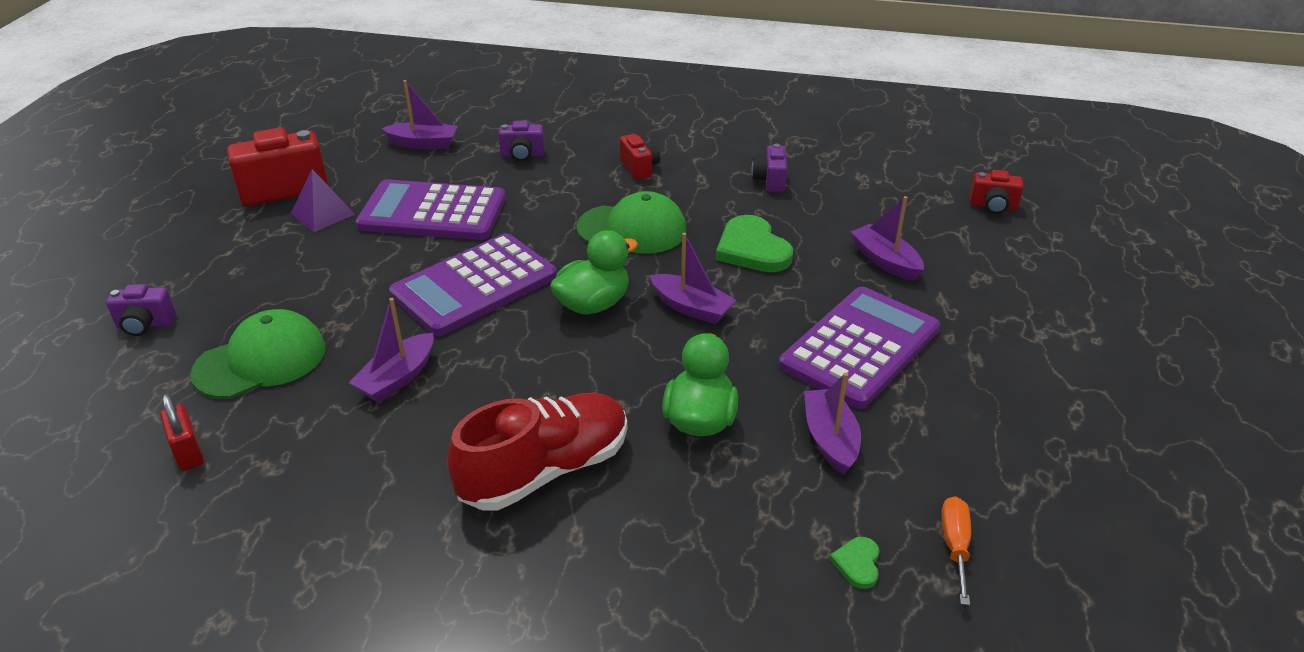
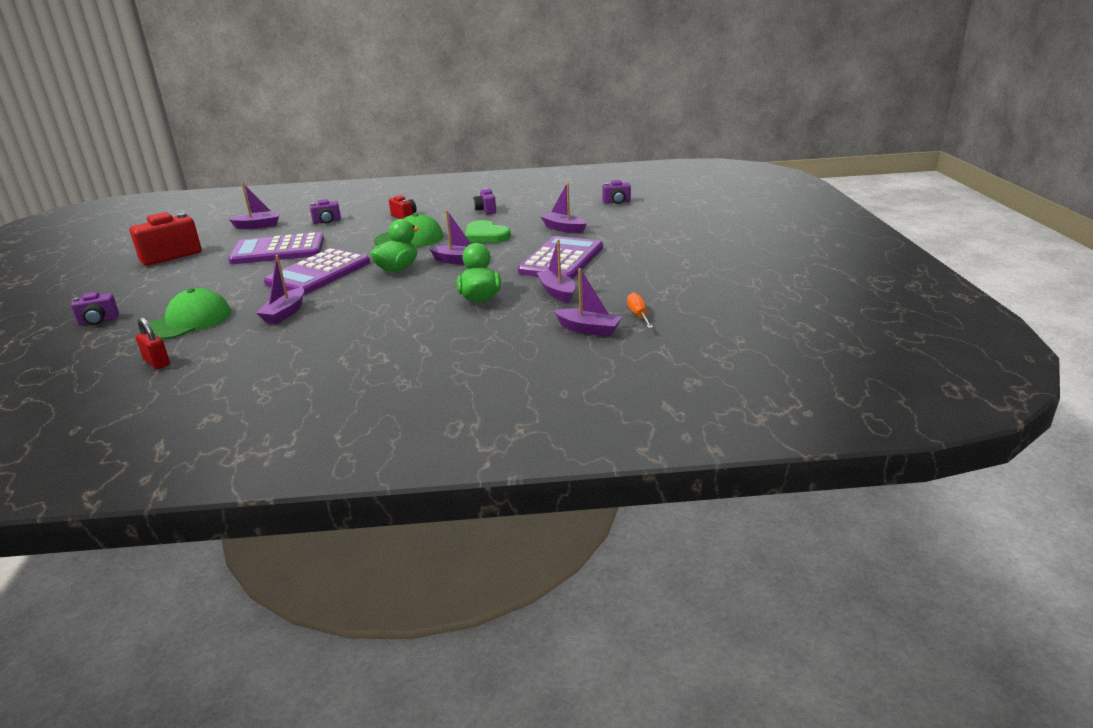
camera: 15 degrees left, 10 degrees down
(322, 214) = (202, 261): purple pyramid -> none
(545, 470) = (395, 330): red shoe -> none
(857, 563) = (588, 329): green heart -> purple boat
(993, 206) = (616, 202): red camera -> purple camera

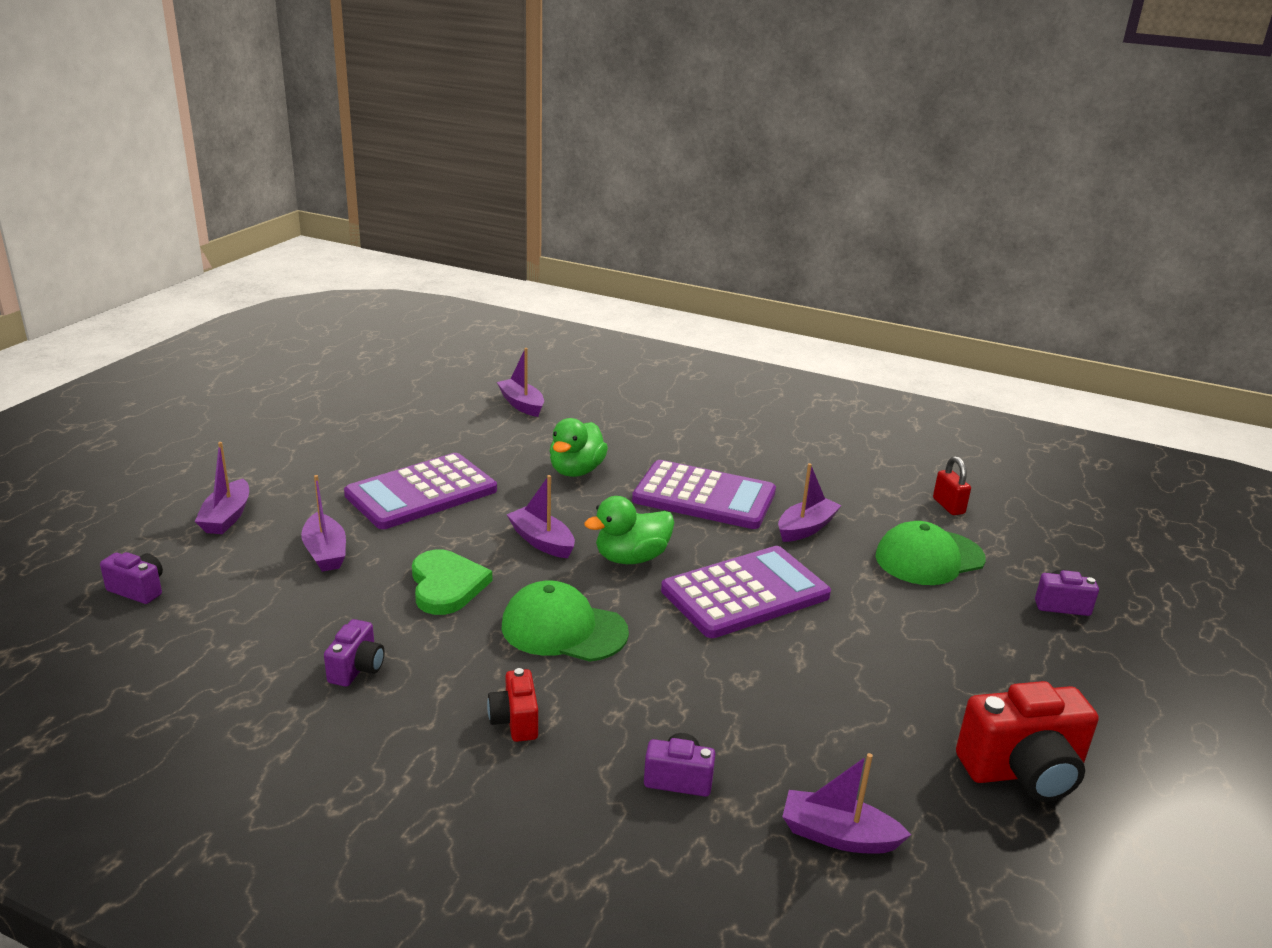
camera: 155 degrees left, 0 degrees up
(278, 250) = (801, 693): purple calculator -> purple calculator (704, 496)
(557, 292) = (493, 449): purple boat -> purple boat (227, 517)
(638, 315) = (461, 402): orange screwdriver -> none

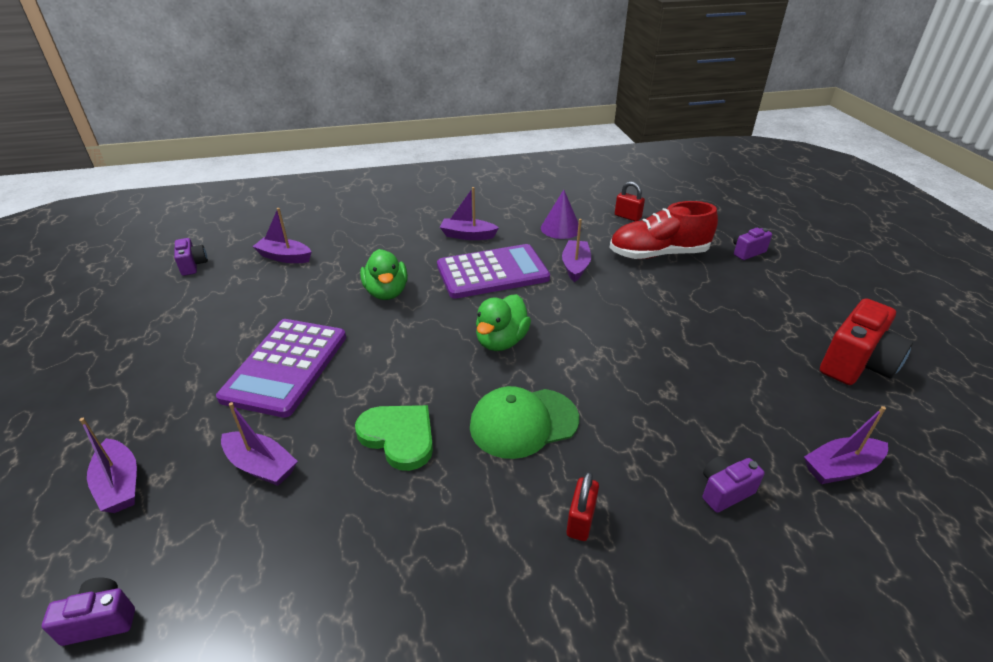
camera: 35 degrees left, 10 degrees up
(357, 669) = (413, 559): purple camera -> purple camera (193, 265)
(515, 721) = (580, 520): red camera -> red padlock
(542, 541) = (427, 360): purple boat -> purple boat (467, 235)
(745, 593) = (597, 329): purple calculator -> none
(842, 486) = (560, 228): none -> purple cone
(929, 558) = (658, 254): green cap -> red shoe

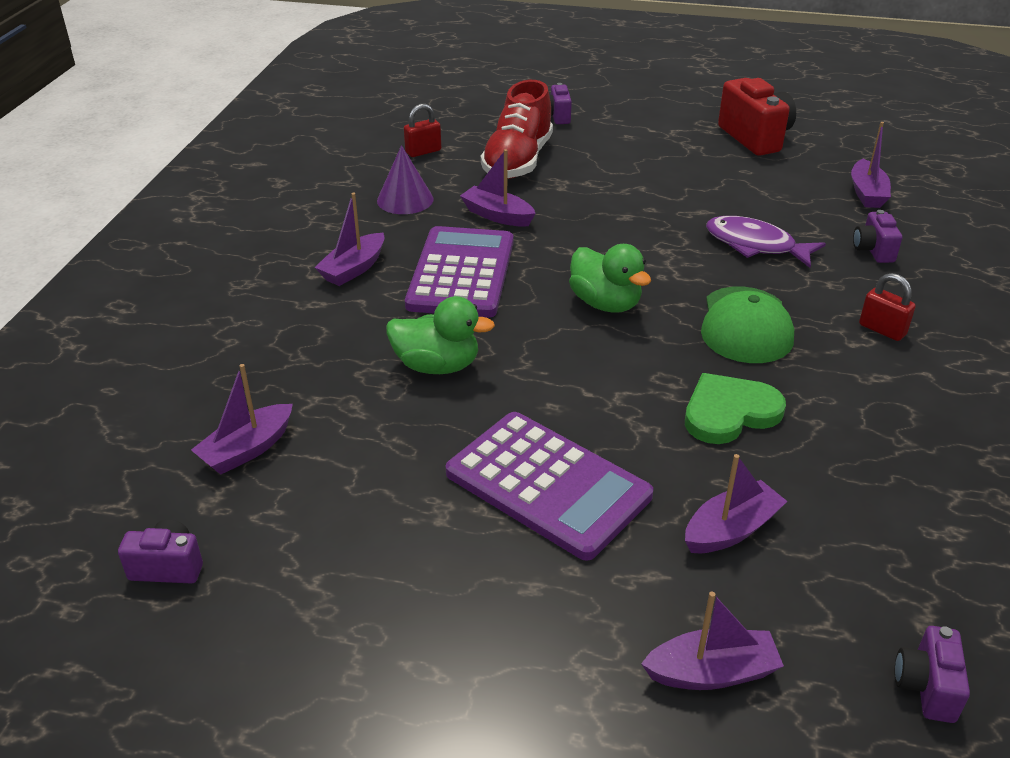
camera: 65 degrees left, 0 degrees up
(655, 403) = (755, 245): none -> purple fish

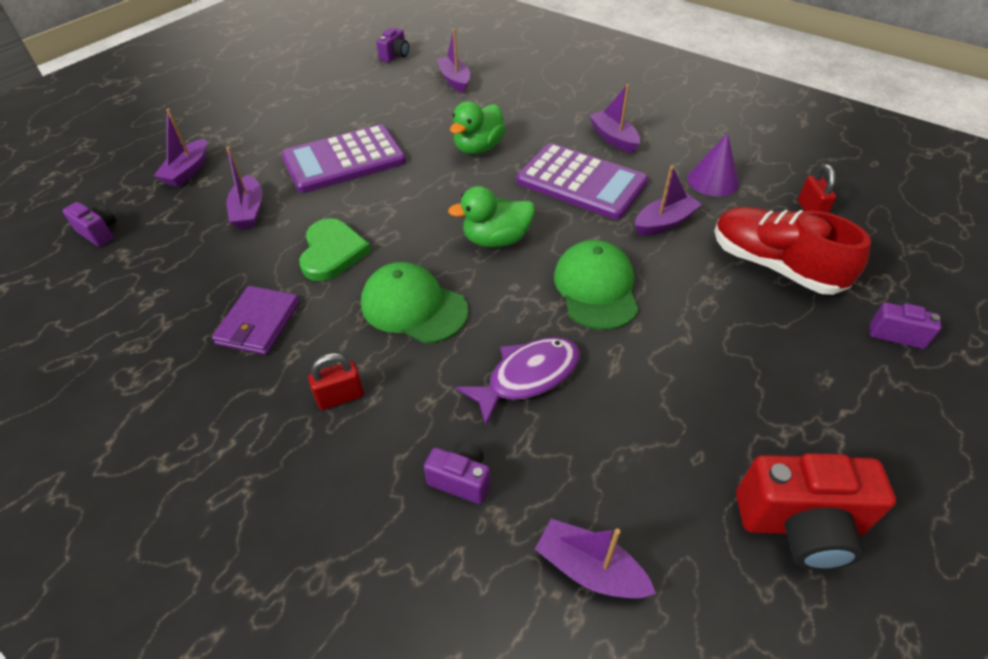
camera: 115 degrees right, 10 degrees up
(623, 234) = (596, 288): none -> green cap
(873, 419) = (258, 323): none -> purple wallet

